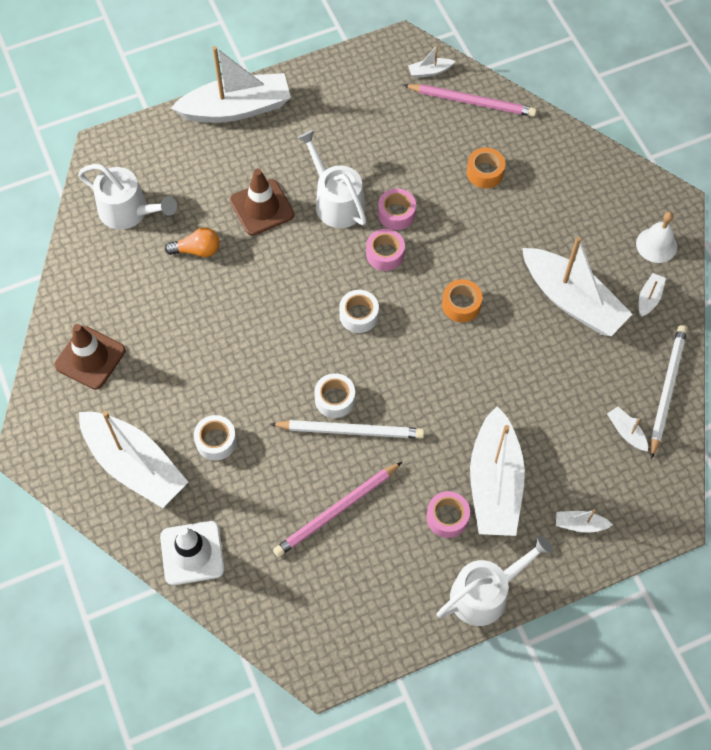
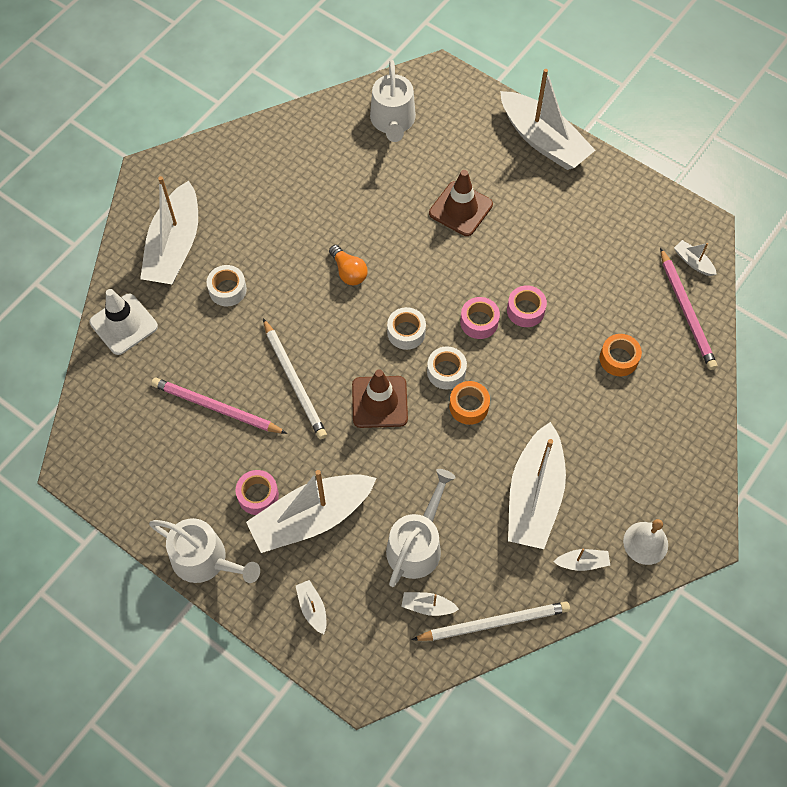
camera: 60 degrees right, 0 degrees up
(90, 358) = (247, 167): brown traffic cone -> brown traffic cone (379, 402)
(197, 250) = (389, 185): orange light bulb -> orange light bulb (348, 272)
(335, 399) = (316, 355): white tape -> white tape (446, 371)
(336, 201) = (505, 259): white watering can -> white watering can (417, 544)
(626, 432) = (428, 606): white boat -> white boat turned 105 degrees counterclockwise

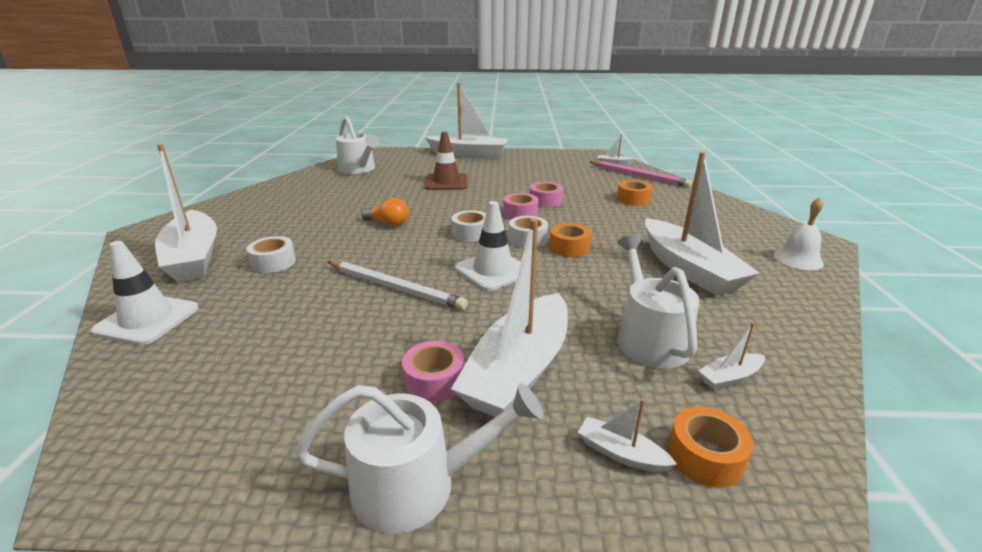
camera: 35 degrees left, 35 degrees down
(216, 408) = (318, 335): pink pencil -> none
(351, 638) = (705, 456): none -> orange tape
(379, 402) = (493, 271): brown traffic cone -> white traffic cone
(494, 623) = (800, 356): white pencil -> none
(582, 562) = (784, 286): white boat -> none

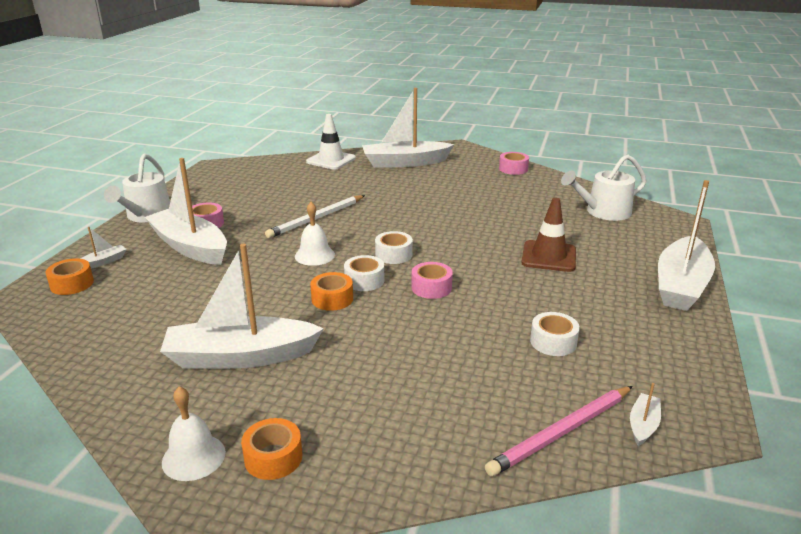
camera: 105 degrees right, 0 degrees up
(273, 262) = (382, 183): white tape -> white tape (553, 342)
(388, 223) = (435, 221): orange light bulb -> none
(493, 271) = (314, 255): white traffic cone -> white bell
(545, 201) = (465, 311): pink tape -> pink tape (513, 169)
(633, 199) = (449, 386): orange tape -> orange tape (273, 457)
(649, 338) = (170, 298): white watering can -> none
(730, 378) = (103, 316): white boat -> none

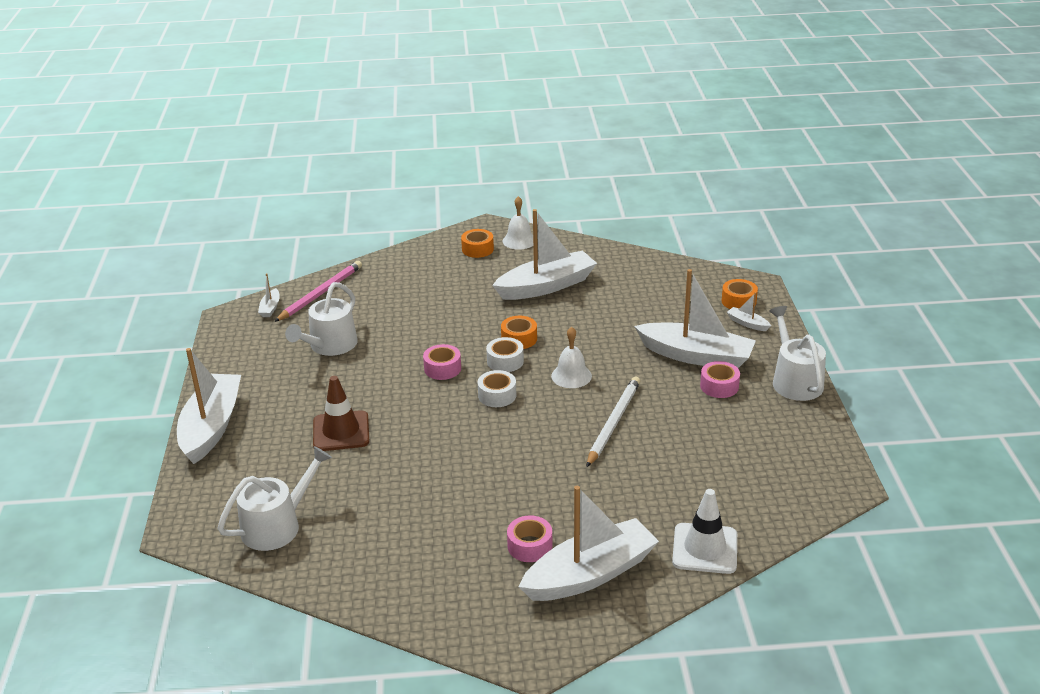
camera: 160 degrees right, 5 degrees up
(103, 262) = (747, 323): white boat -> white boat turned 105 degrees clockwise
(513, 169) = (415, 604): pink tape -> pink tape (530, 546)
(553, 342) = (330, 346): white tape -> white watering can

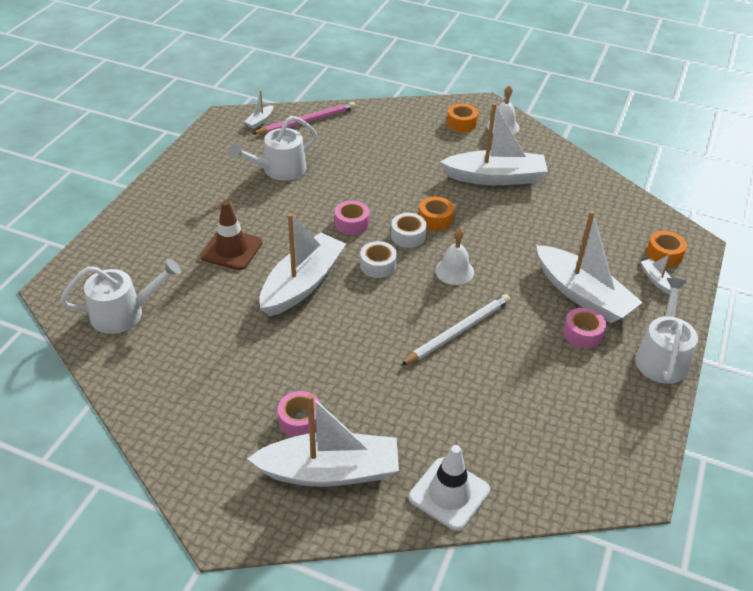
camera: 25 degrees right, 10 degrees up
(211, 427) = (142, 208): white boat -> white boat (302, 284)

